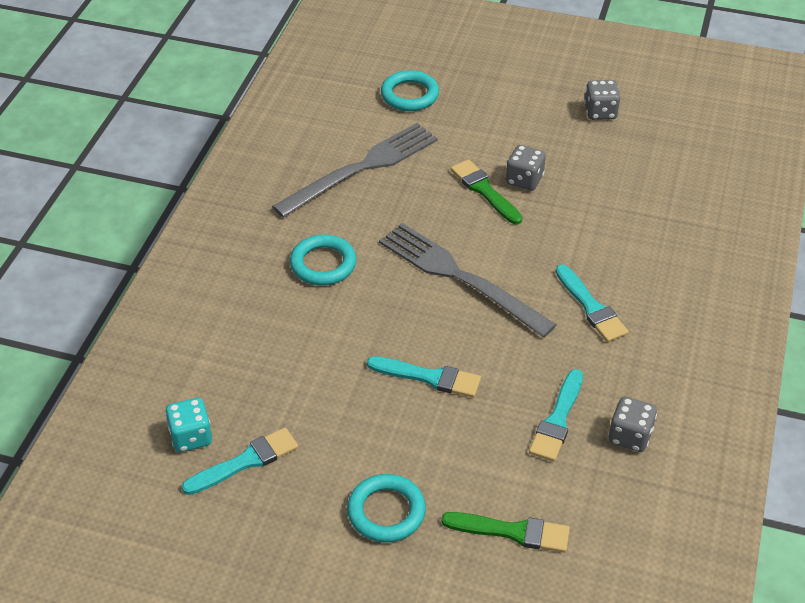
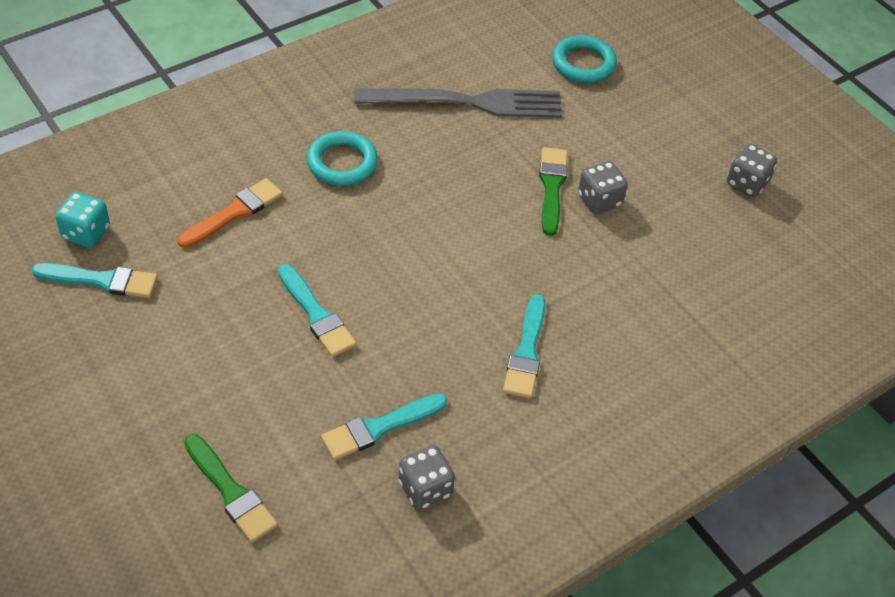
camera: 35 degrees right, 5 degrees up
(286, 349) = (234, 213): none -> orange brush
(386, 512) = (155, 399): turquoise ring -> none
(460, 277) = (441, 248): grey fork -> none

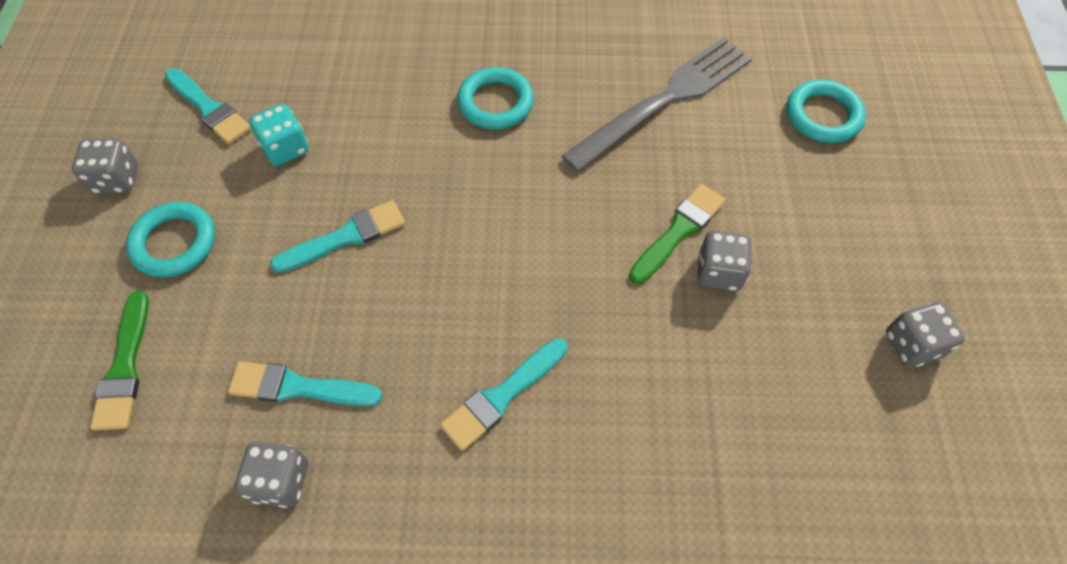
camera: 40 degrees right, 10 degrees up
(75, 373) = (117, 179): none -> grey dice
(86, 233) = (236, 61): turquoise dice -> turquoise dice (285, 148)
(179, 390) = (174, 243): none -> turquoise ring
(234, 213) = (362, 103): orange brush -> none
(316, 314) = (345, 237): turquoise brush -> turquoise brush turned 120 degrees counterclockwise
(467, 102) = (665, 100): grey fork -> grey fork turned 75 degrees counterclockwise

